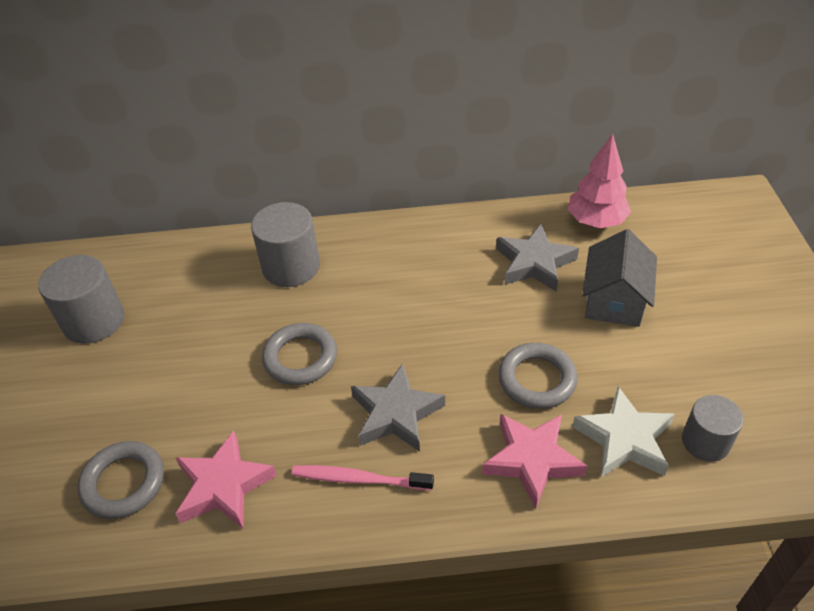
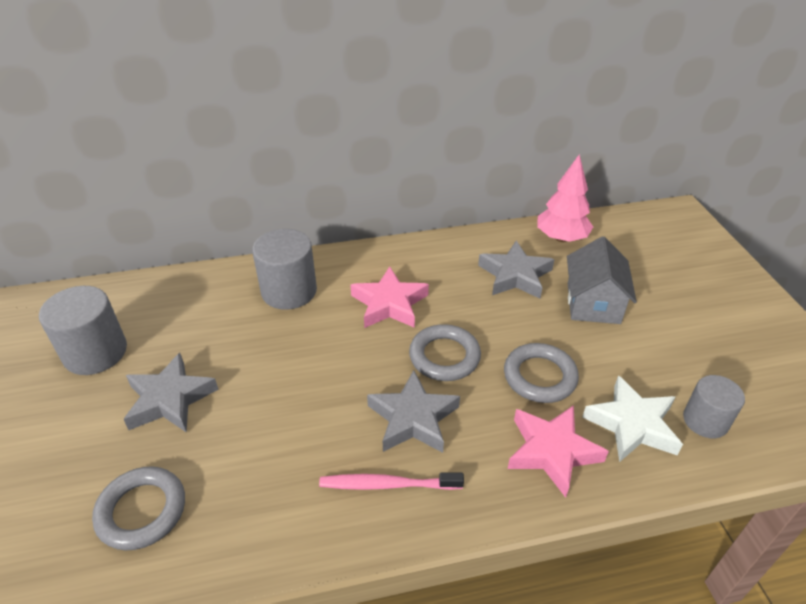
camera: 10 degrees left, 5 degrees down
(160, 374) = (170, 399): none -> grey star
(224, 485) = (249, 504): pink star -> pink star (389, 304)
(300, 358) = (310, 373): grey ring -> grey ring (444, 356)

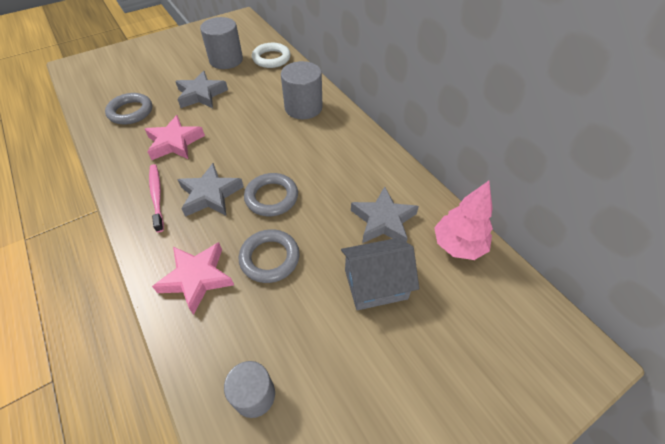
camera: 70 degrees right, 10 degrees up
(142, 298) = (271, 58): none -> white ring
(389, 304) = (313, 156): pink star -> pink star (175, 142)
(632, 424) = (235, 331): white star -> none

